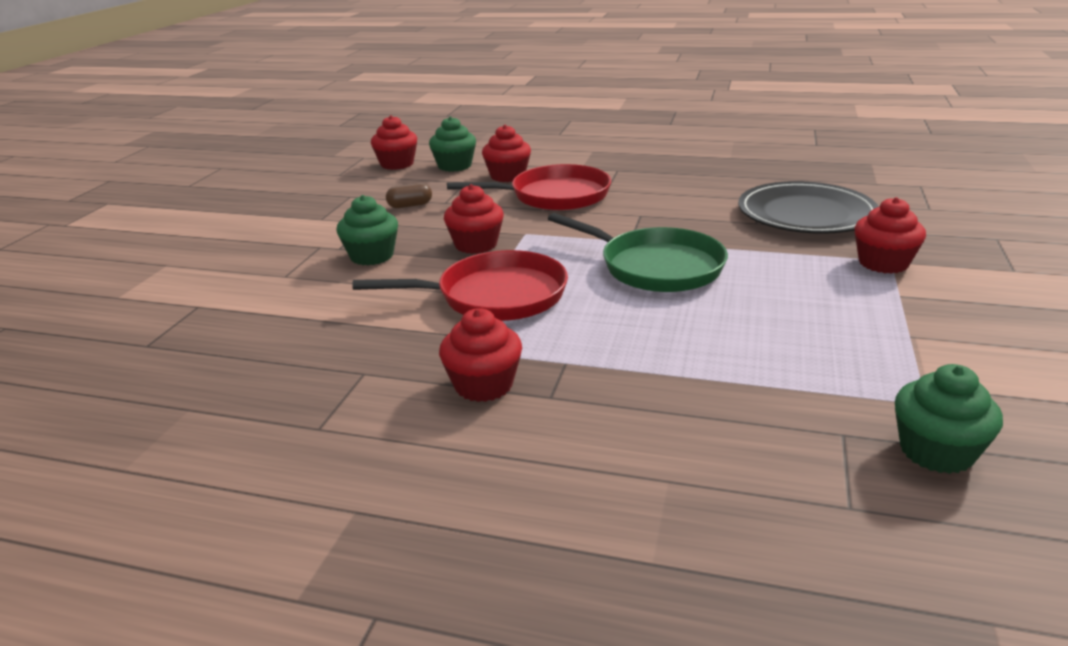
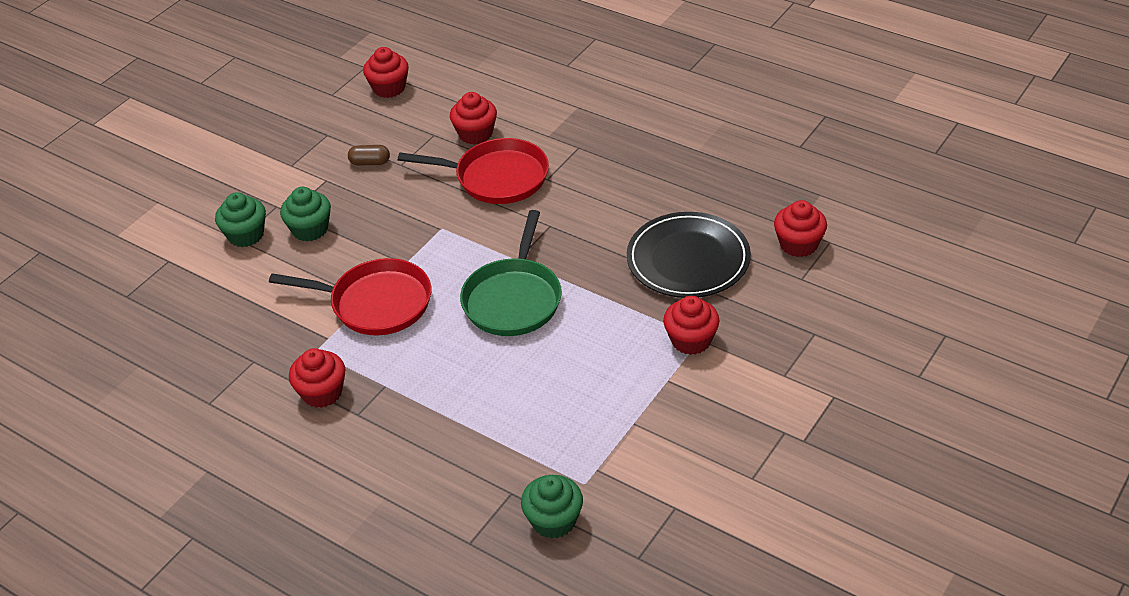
camera: 20 degrees right, 15 degrees up
(454, 166) = (438, 104): green cupcake -> green cupcake (246, 235)
(476, 245) = (395, 234): red cupcake -> red cupcake (798, 244)
(655, 267) = (513, 299): green pan -> green pan turned 45 degrees clockwise

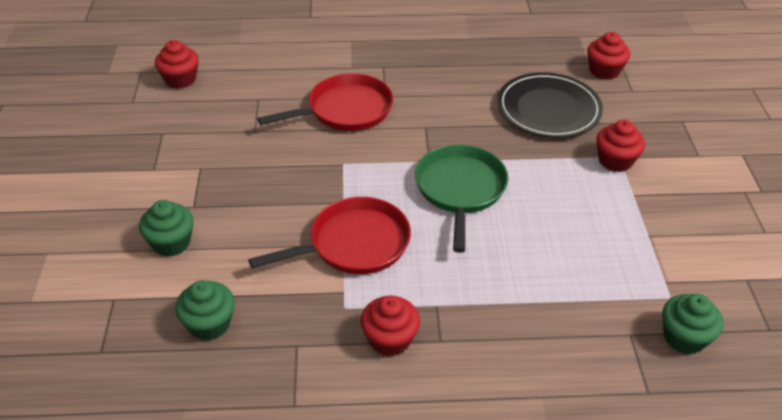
camera: 40 degrees left, 0 degrees up
(310, 229) = (229, 212): green cupcake -> green cupcake (209, 324)
(370, 162) = (226, 139): brown capsule -> none
(475, 134) = (292, 86): red cupcake -> none
(513, 299) = (460, 190): green pan -> green pan turned 150 degrees counterclockwise

